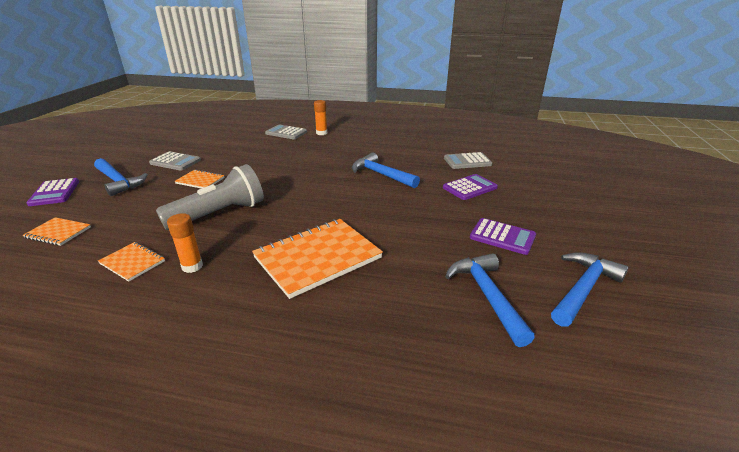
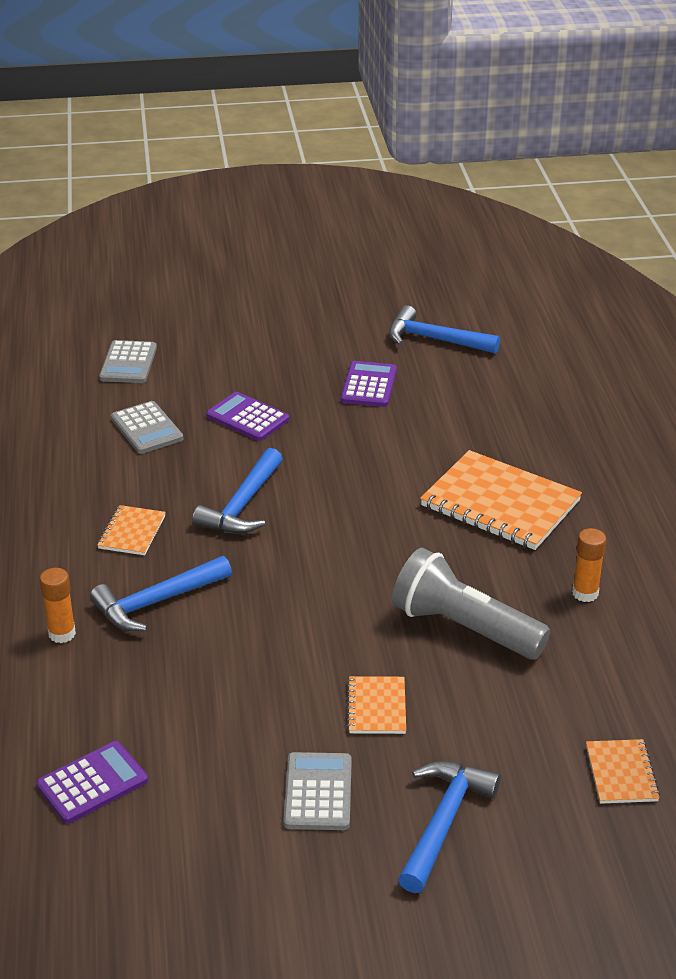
camera: 110 degrees left, 5 degrees up
(55, 193) = (534, 887): purple calculator -> purple calculator (92, 783)
(132, 262) = (616, 648): orange notebook -> orange notebook (132, 532)
(286, 133) = (79, 691): grey calculator -> grey calculator (128, 363)
(487, 296) = (483, 388): blue hammer -> blue hammer (156, 602)

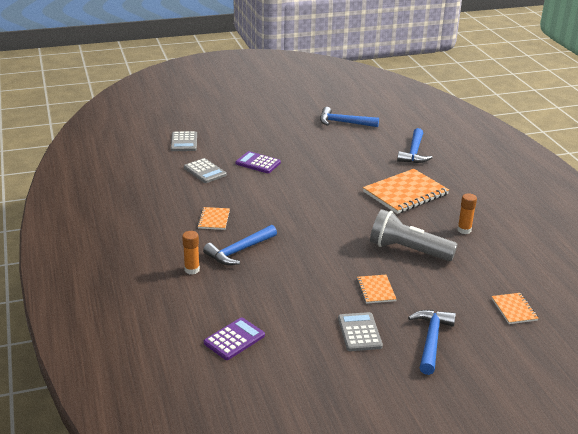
camera: 10 degrees left, 5 degrees down
(242, 505) = (270, 203): blue hammer -> blue hammer (414, 152)
(368, 385) = (317, 145): purple calculator -> none
(500, 503) = (405, 193): orange notebook -> orange notebook turned 60 degrees counterclockwise

